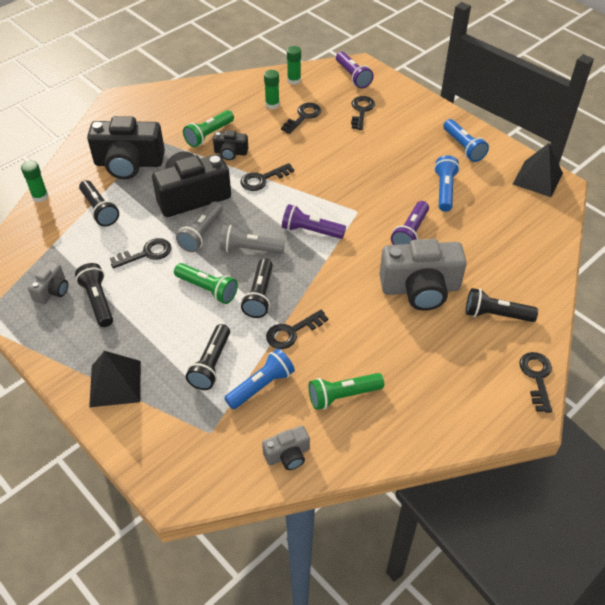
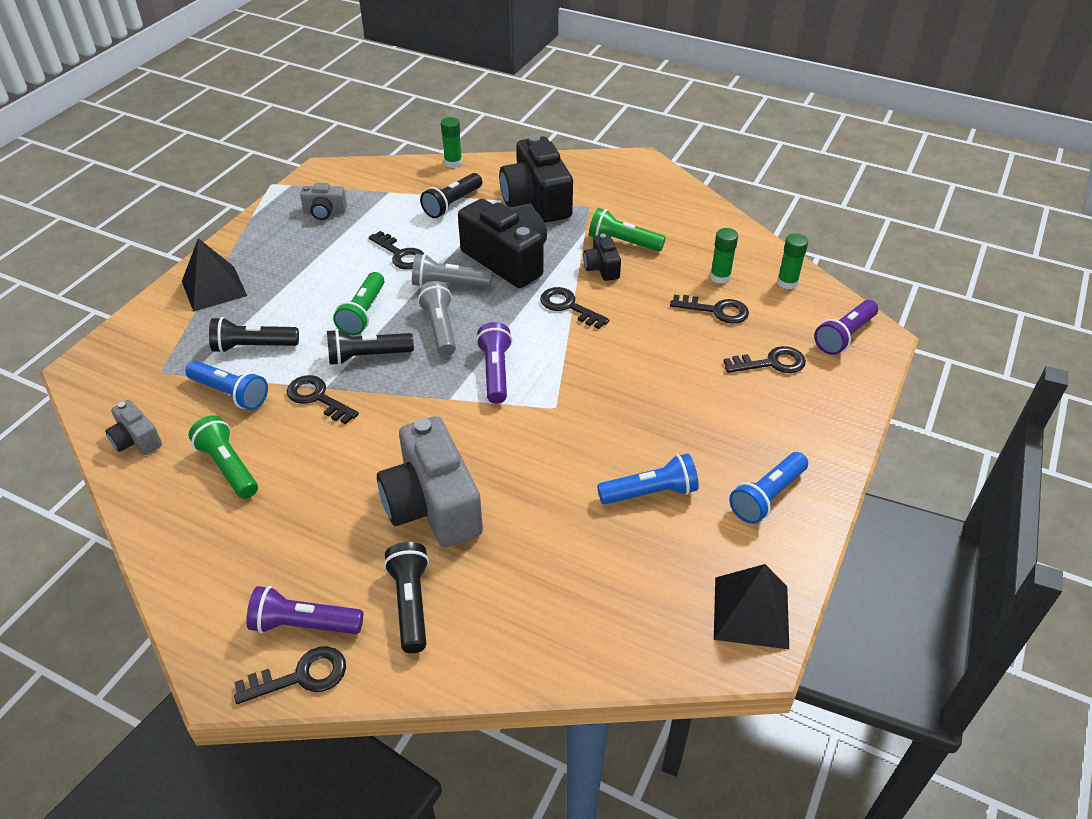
camera: 70 degrees right, 5 degrees down
(98, 301) = (320, 244): black flashlight -> none
(410, 233) = (538, 472): purple flashlight -> purple flashlight (304, 624)

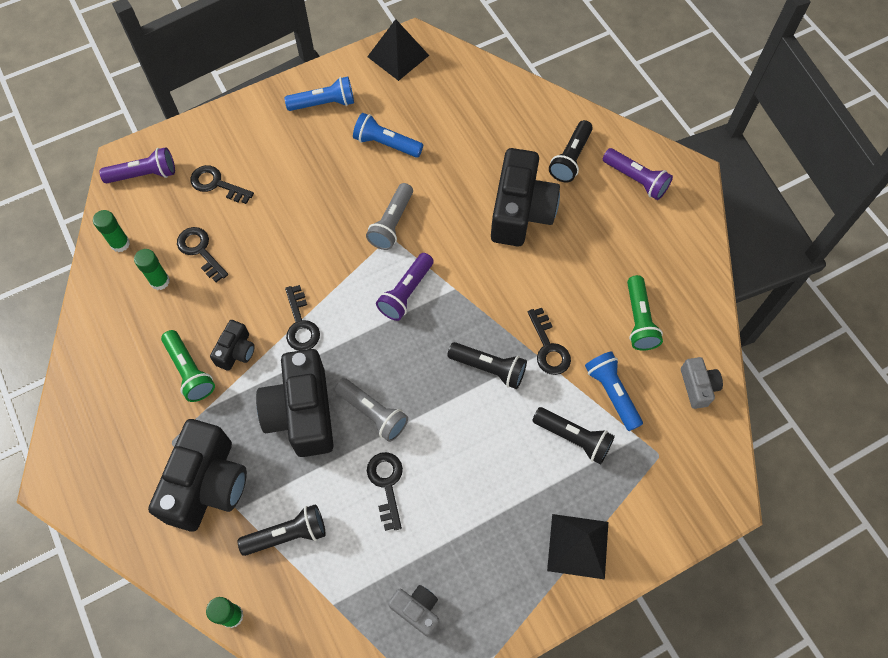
camera: 145 degrees left, 20 degrees up
(301, 676) = (650, 153): black key -> none
(363, 313) = (464, 422): green flashlight -> none
(432, 505) = (520, 211): grey camera -> black camera
(440, 328) = (415, 364): grey flashlight -> grey flashlight (392, 223)

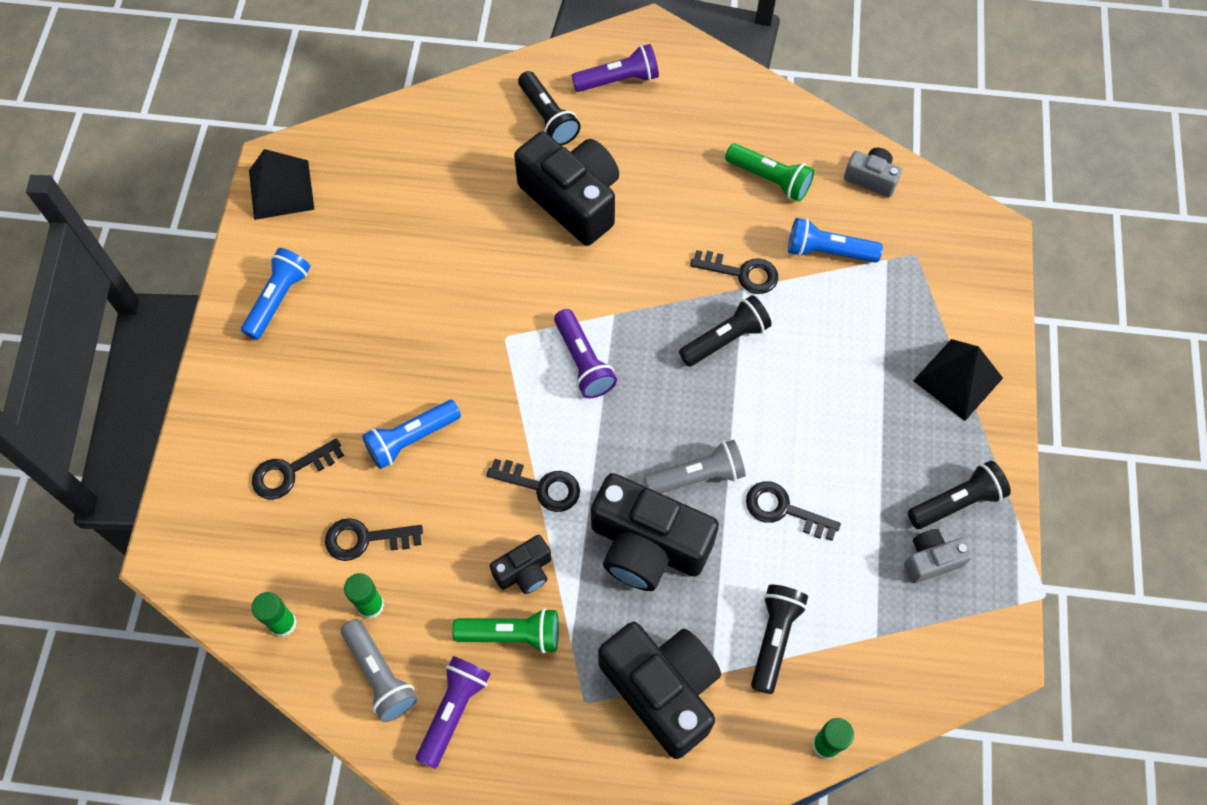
camera: 55 degrees left, 0 degrees up
(144, 174) = (207, 545): purple flashlight -> purple flashlight (453, 711)
(236, 351) = (524, 571): black camera -> black camera turned 90 degrees clockwise
(386, 144) = (386, 270): blue flashlight -> blue flashlight (411, 439)
(392, 223) = (490, 325): grey flashlight -> grey flashlight (380, 675)
(573, 438) = (850, 313): black flashlight -> black flashlight (956, 502)

